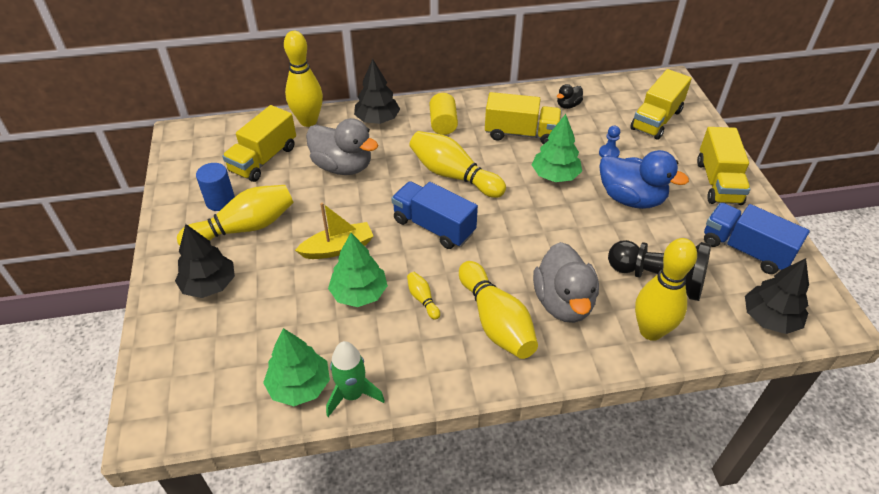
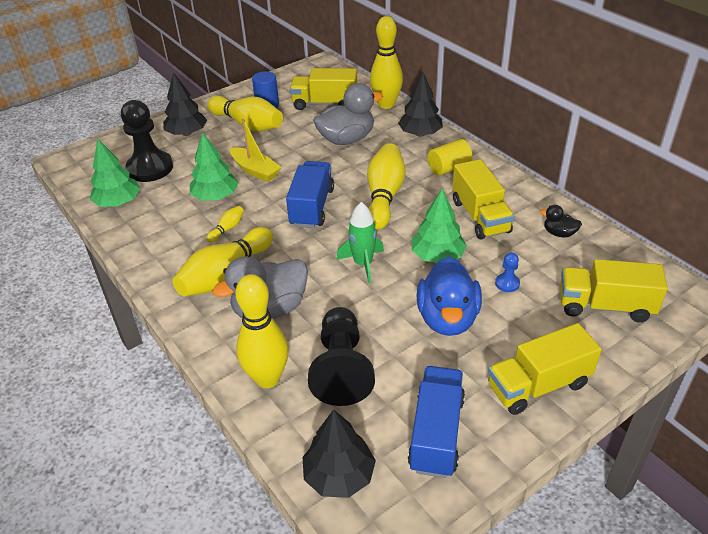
camera: 65 degrees right, 5 degrees down
(253, 338) = (150, 168): none -> black pawn
(343, 166) = (346, 139): grey duck -> grey duck turned 120 degrees counterclockwise
(352, 395) = (120, 228): green rocket -> green rocket (363, 264)

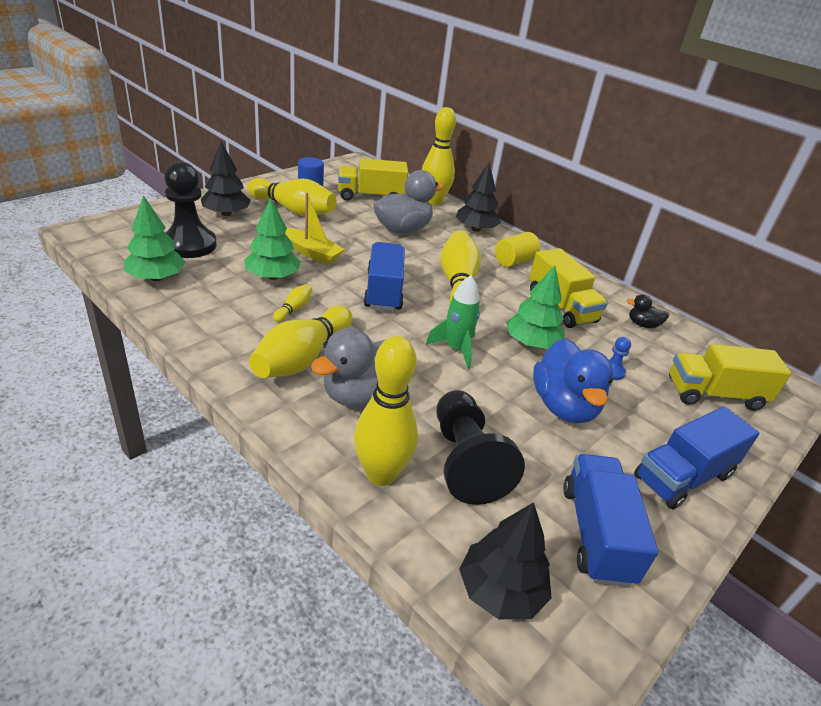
camera: 15 degrees left, 5 degrees down
(538, 385) = (683, 476): yellow truck -> blue truck

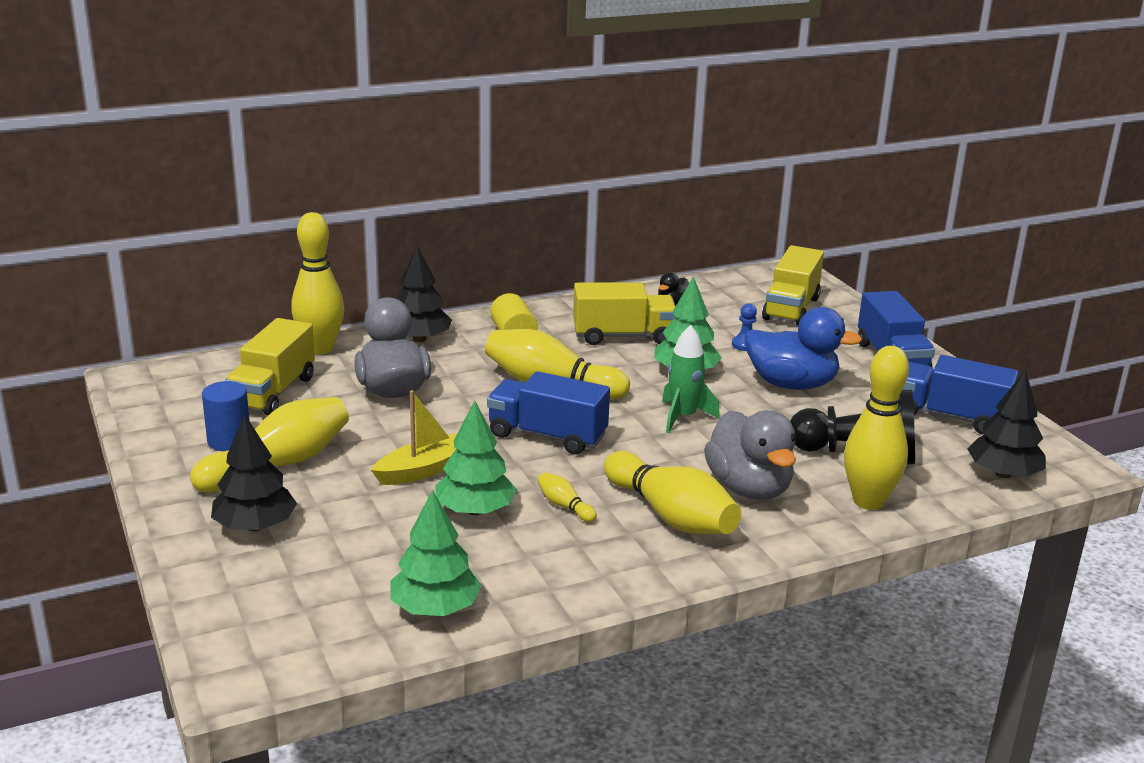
camera: 65 degrees left, 10 degrees down
(189, 245) = (345, 571): black pawn -> none

